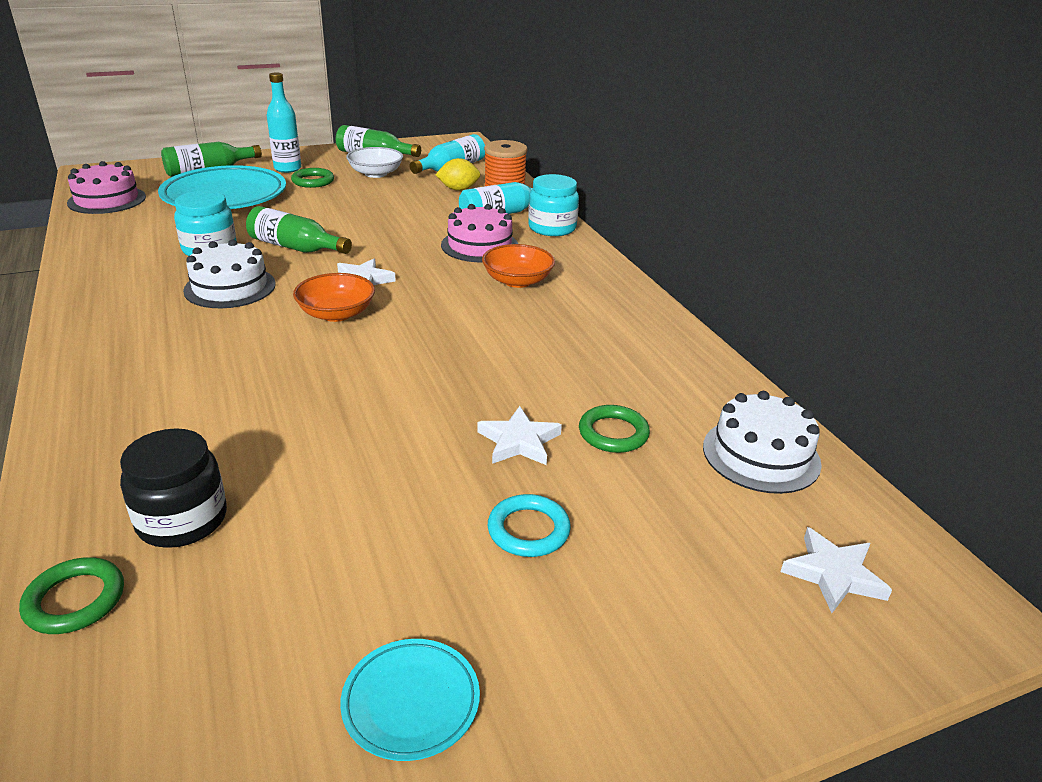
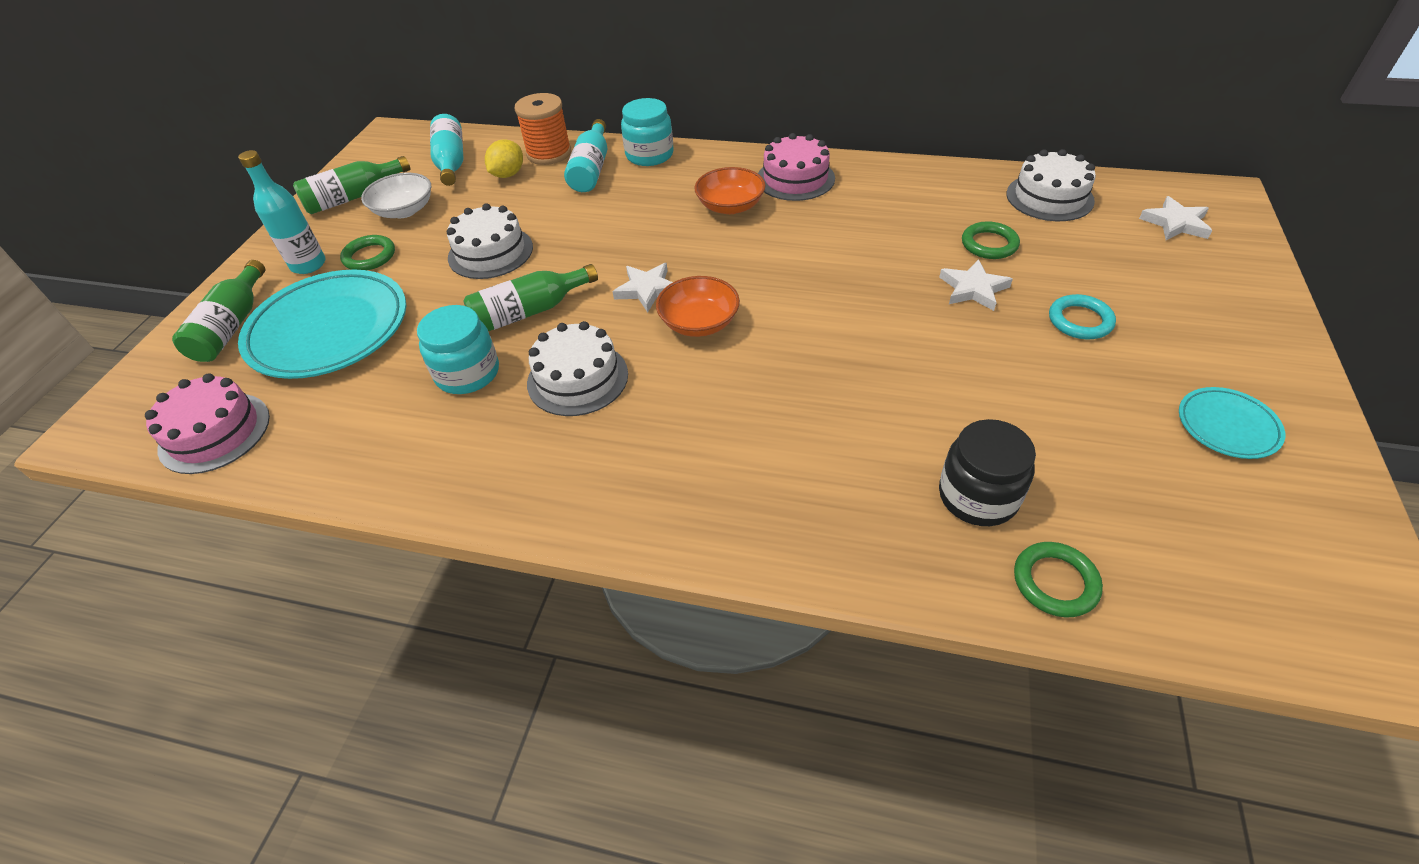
camera: 50 degrees left, 15 degrees up
(354, 214) = (490, 252): none -> white cake
(479, 245) = (643, 203): pink cake -> pink cake (795, 179)

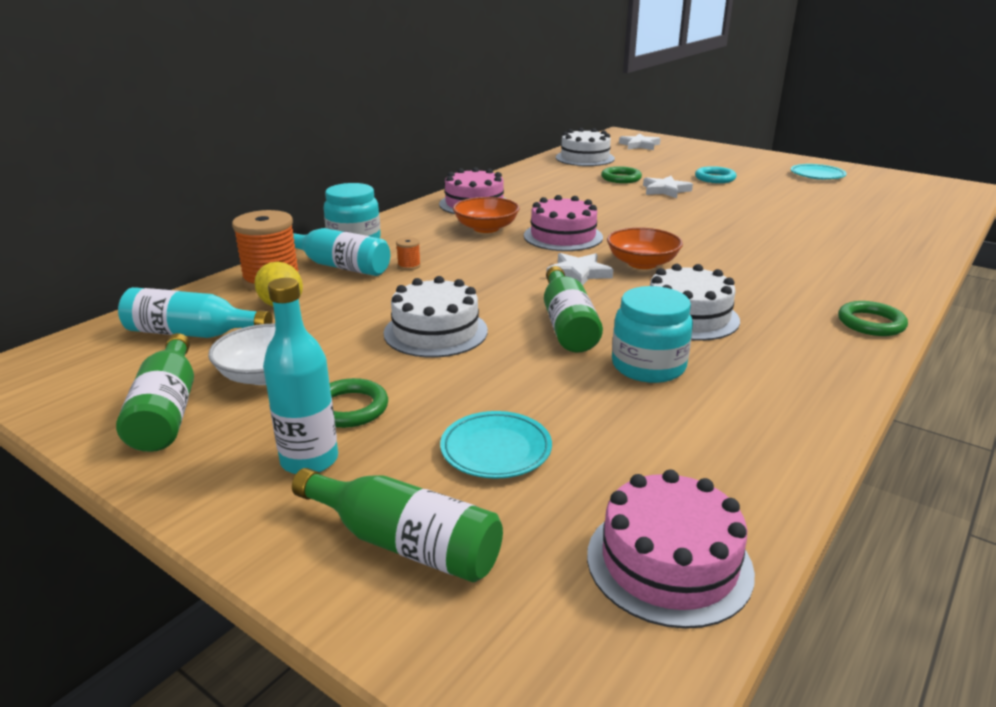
camera: 70 degrees left, 20 degrees down
(329, 330) = (496, 450): turquoise plate -> turquoise plate, size x0.48
(611, 198) = (409, 266): none -> orange spool
(741, 255) = (563, 236): none -> pink cake
(978, 496) = (861, 227): black jar -> none
(1055, 582) = (929, 226): green ring -> green ring (871, 323)

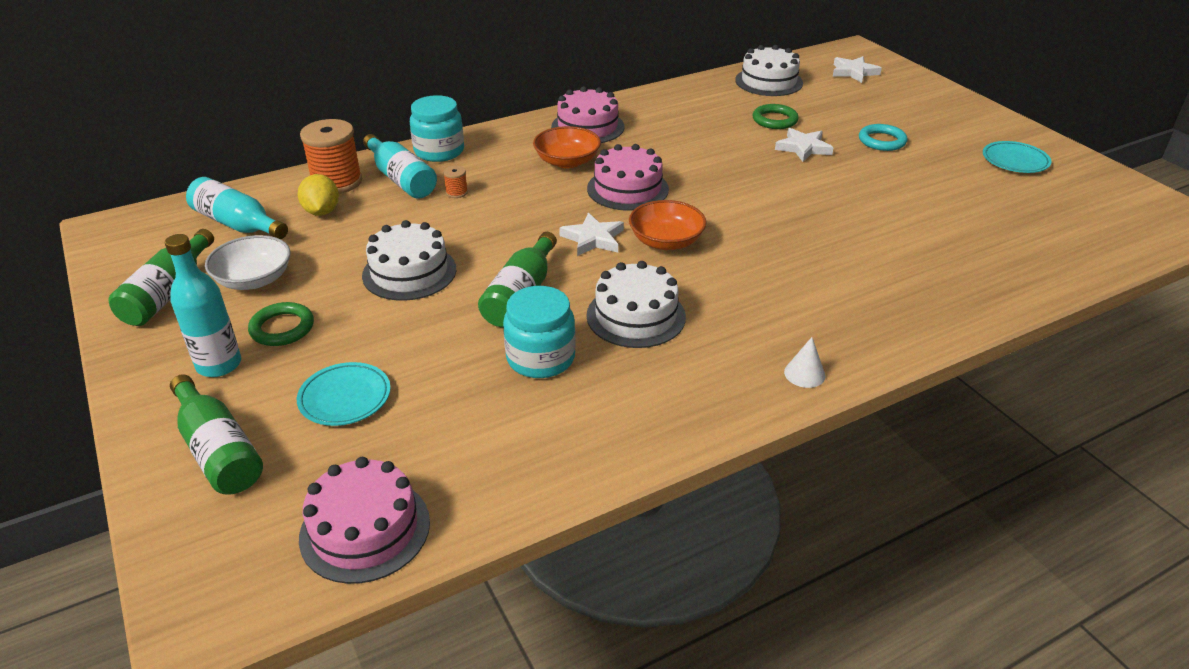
camera: 25 degrees right, 10 degrees up
(871, 323) = (804, 374): green ring -> white cone

